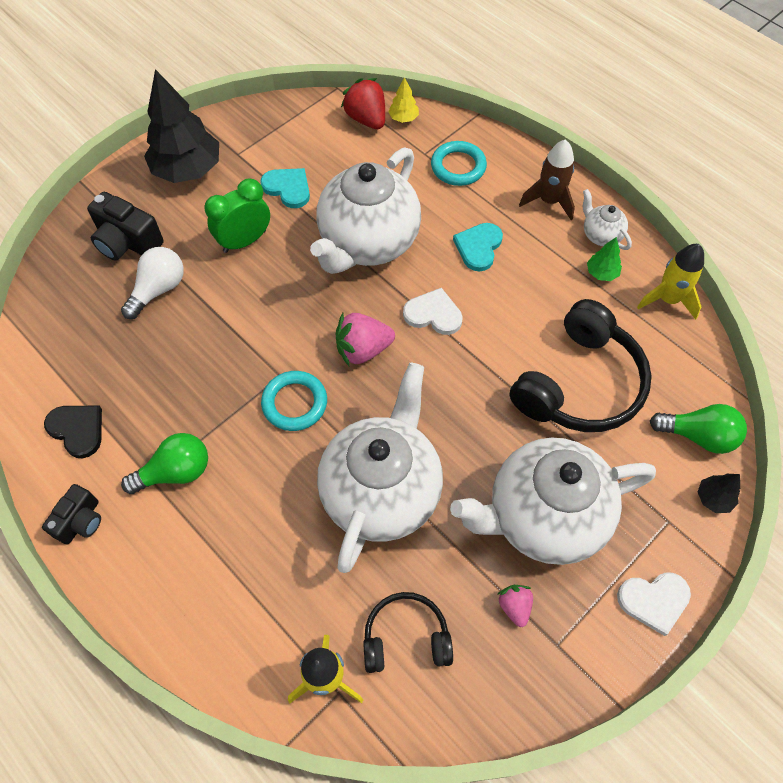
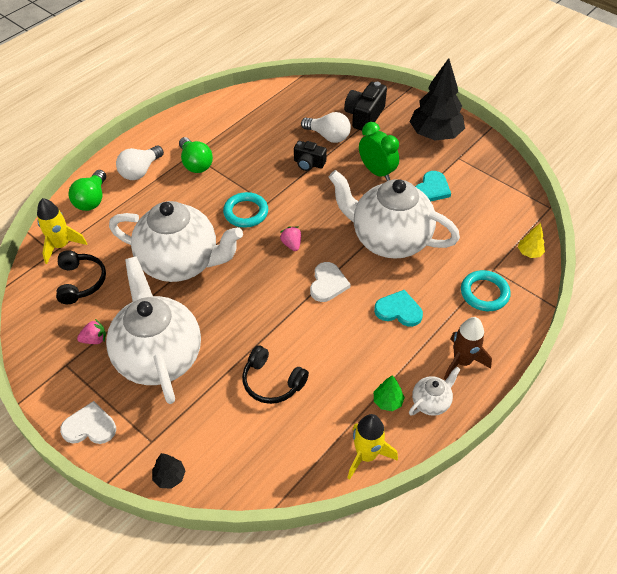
camera: 85 degrees right, 10 degrees down
(77, 430) = (223, 119): black heart -> none
(80, 521) = (165, 130): black camera -> black camera (309, 163)
(174, 559) = (140, 171): none -> white light bulb
(363, 349) = (291, 244): pink strawberry -> pink strawberry, size x0.58
(366, 119) = (520, 229): red strawberry -> none
(579, 384) = (272, 382): black headphones -> black headphones, size x0.57
(654, 601) = (90, 426): white heart -> white heart turned 105 degrees clockwise
(698, 436) = (227, 470): green light bulb -> green light bulb (92, 199)

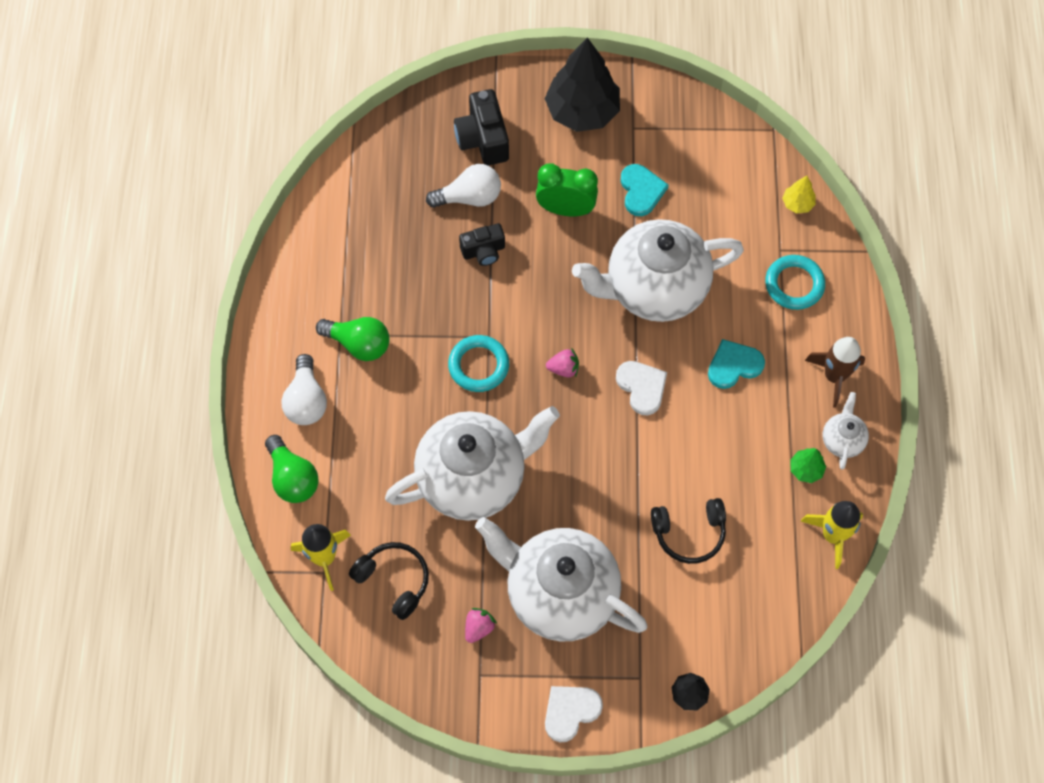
camera: 40 degrees left, 15 degrees up
(291, 244) = (563, 368): pink strawberry -> pink strawberry turned 150 degrees clockwise

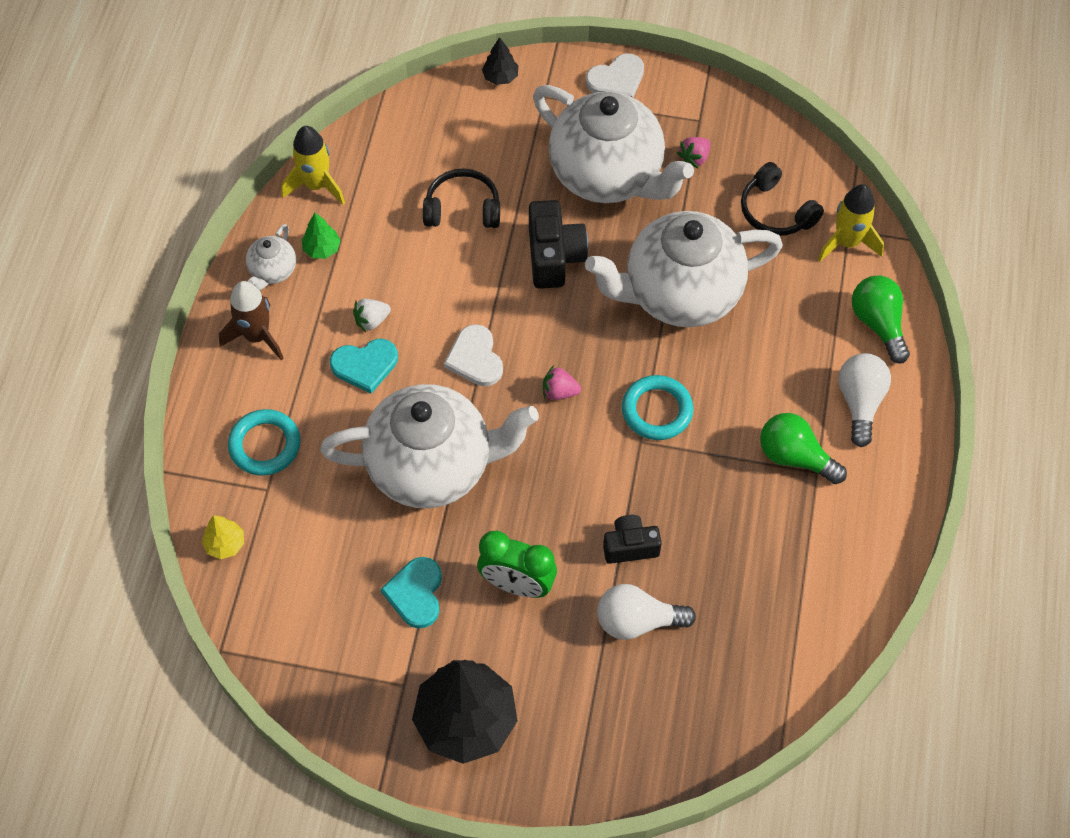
camera: 170 degrees left, 5 degrees down
(483, 139) = (607, 702): black camera -> black camera (554, 257)
(740, 407) = (371, 320): none -> white strawberry

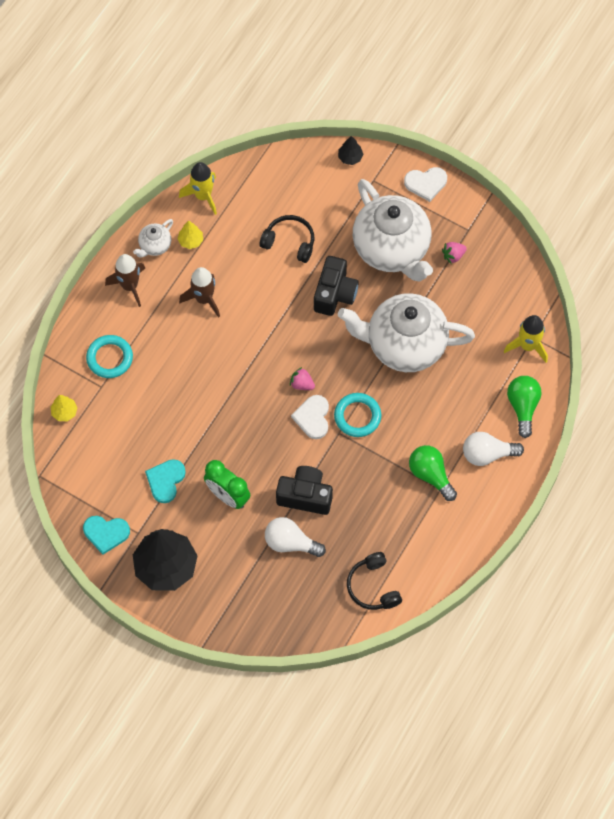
camera: 20 degrees right, 5 degrees up
(322, 249) = (190, 241): green tree -> yellow tree
(365, 365) = (189, 327): turquoise heart -> turquoise heart (106, 533)
(371, 320) = (204, 299): white strawberry -> brown rocket
(432, 466) = (205, 405): white teapot -> none
(475, 358) = (258, 345): white heart -> white heart (313, 417)
(630, 546) = (305, 496): black camera -> black camera, size x1.53
(776, 211) = (490, 309): black headphones -> black headphones (373, 586)
(860, 402) = (487, 454): white light bulb -> white light bulb turned 120 degrees counterclockwise

